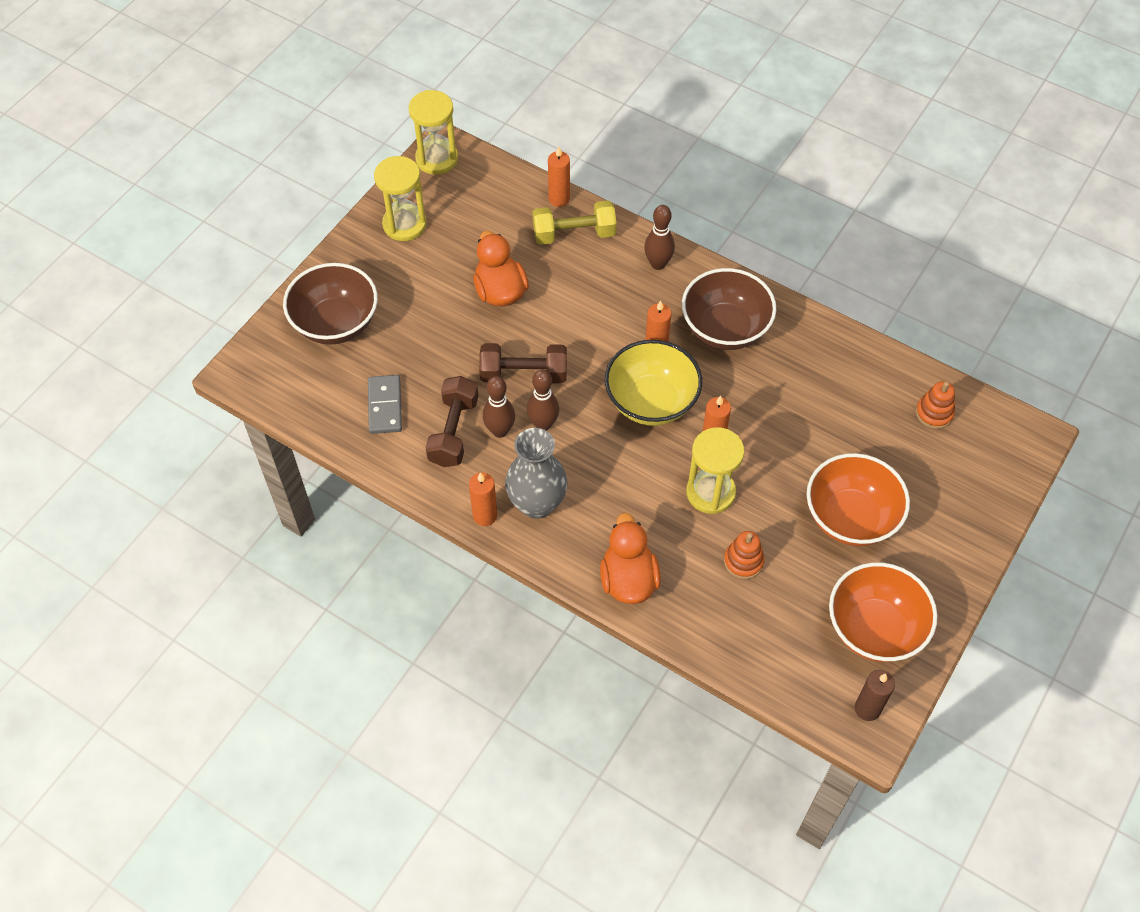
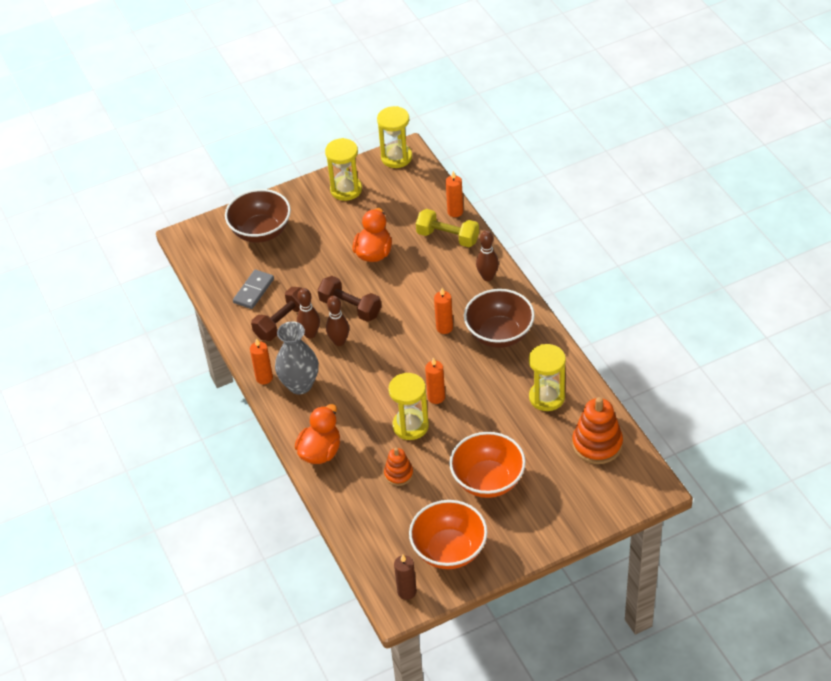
camera: 35 degrees right, 10 degrees down
(651, 402) = (416, 357): yellow bowl -> none
(836, 382) = (547, 397): none -> yellow hourglass
(934, 413) = (597, 444): orange stacking toy -> orange stacking toy, size x1.73

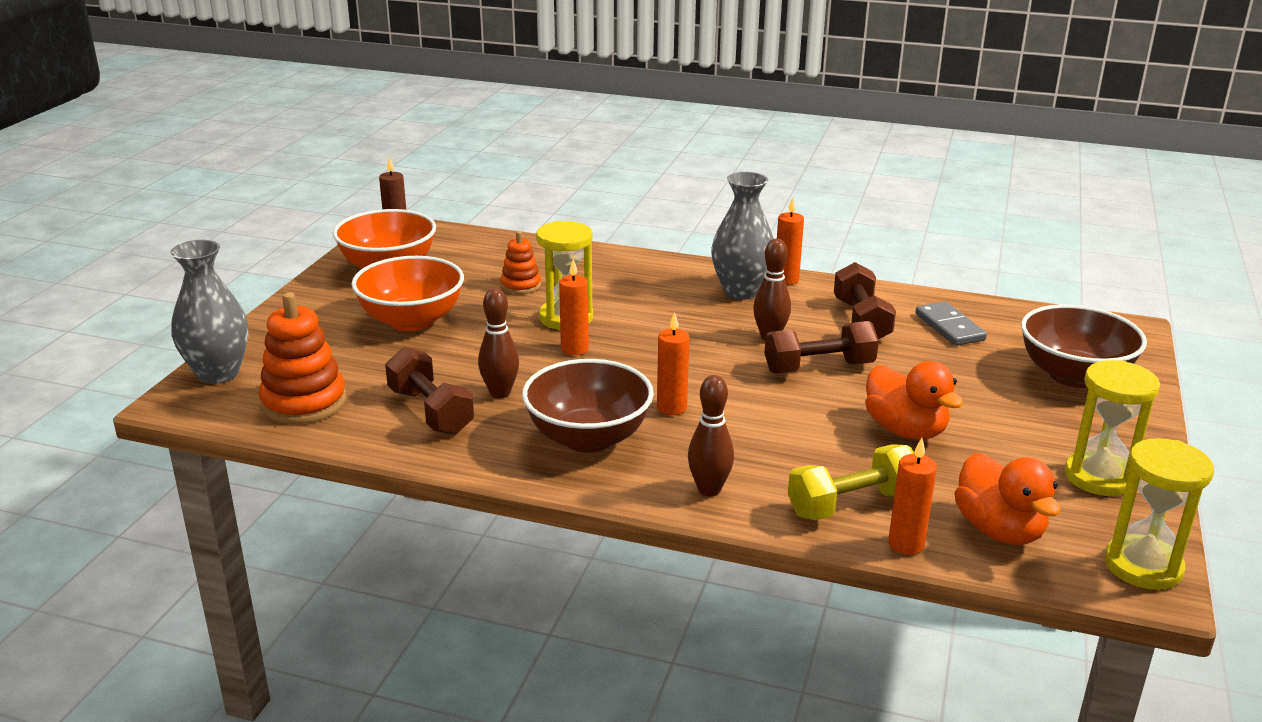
camera: 130 degrees right, 20 degrees down
(310, 334) = (813, 327): brown bowling pin -> brown bowling pin (500, 393)
(320, 452) = (628, 265): orange duck -> orange duck (999, 530)
(547, 397) = (430, 411): yellow hourglass -> brown dumbbell
(621, 500) = (218, 373): none -> grey vase

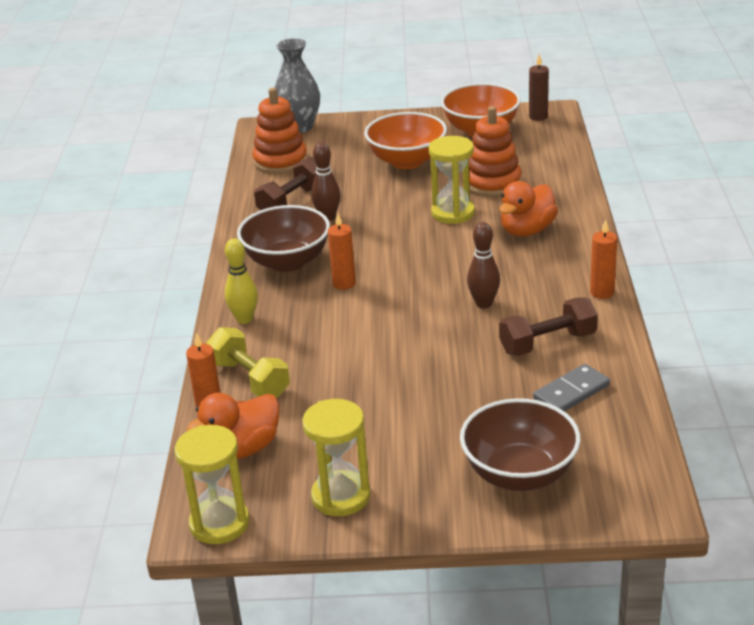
camera: 75 degrees right, 5 degrees up
(521, 285) = (492, 183): orange stacking toy -> orange stacking toy, size x1.73
(574, 349) = (406, 228): orange candle -> none
(709, 489) = (244, 319): brown bowling pin -> yellow bowling pin
(741, 291) = (559, 275): grey vase -> none
(819, 367) = (445, 335): brown dumbbell -> none
(905, 430) = (366, 390): orange duck -> orange duck (527, 230)

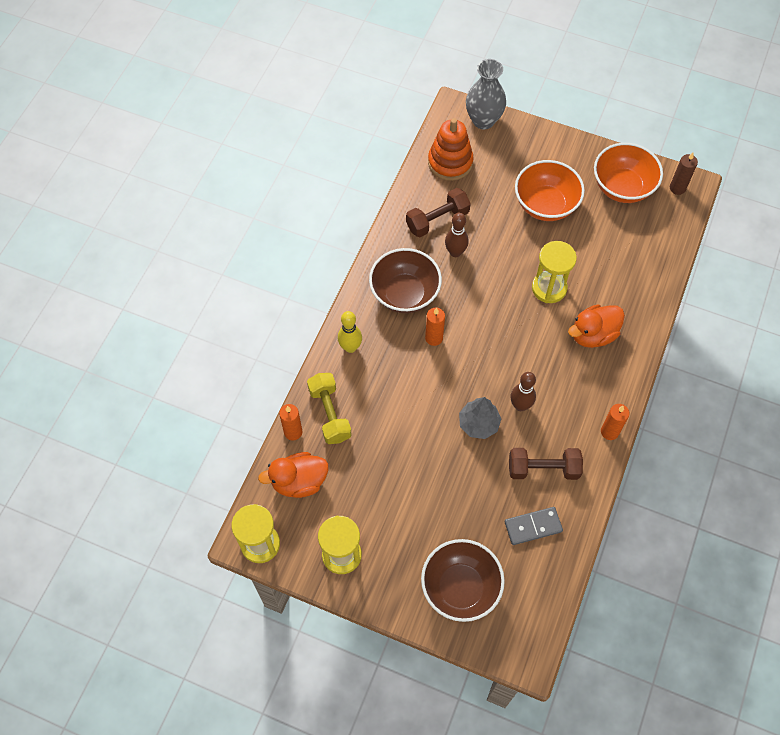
camera: 20 degrees right, 30 degrees up
(444, 331) = (478, 423): none -> grey tree
(492, 183) = (597, 263): orange stacking toy -> none

